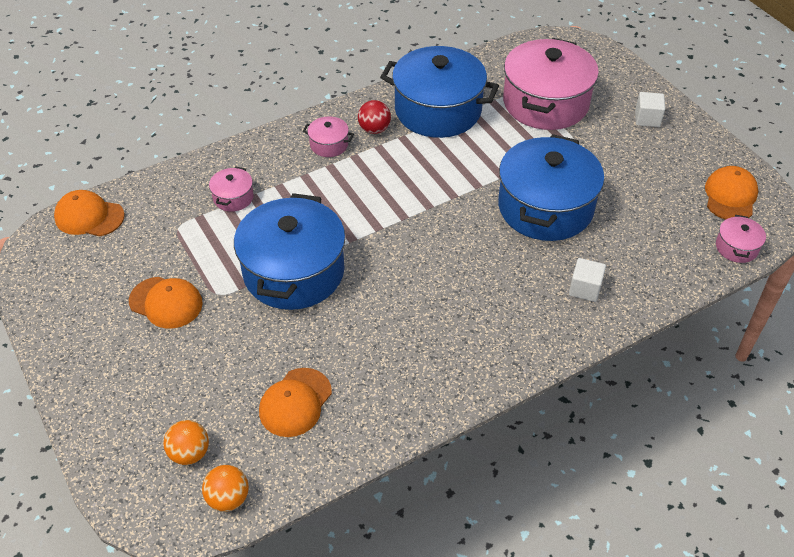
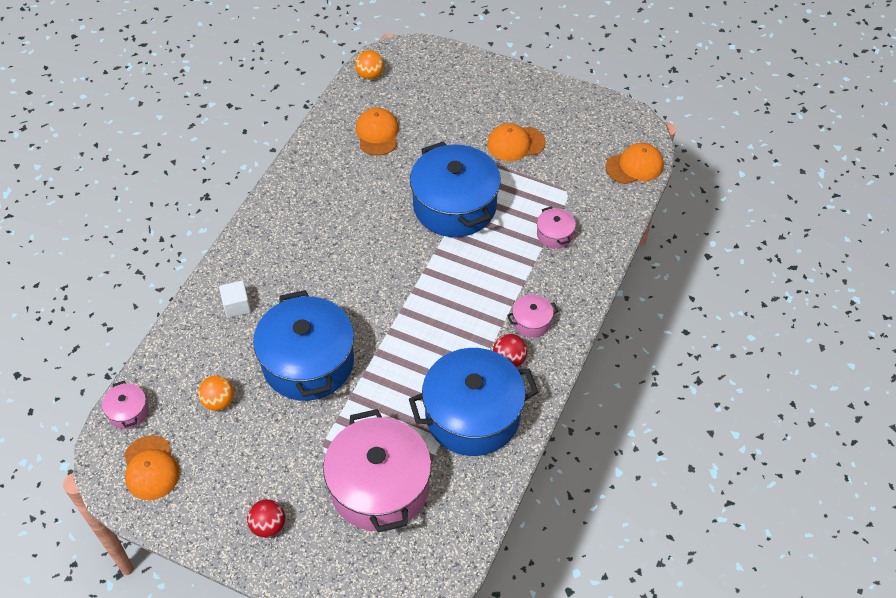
camera: 145 degrees right, 5 degrees up
(189, 453) = (412, 82): orange ball -> orange ball (218, 401)
(647, 119) = (268, 526): white cube -> red ball

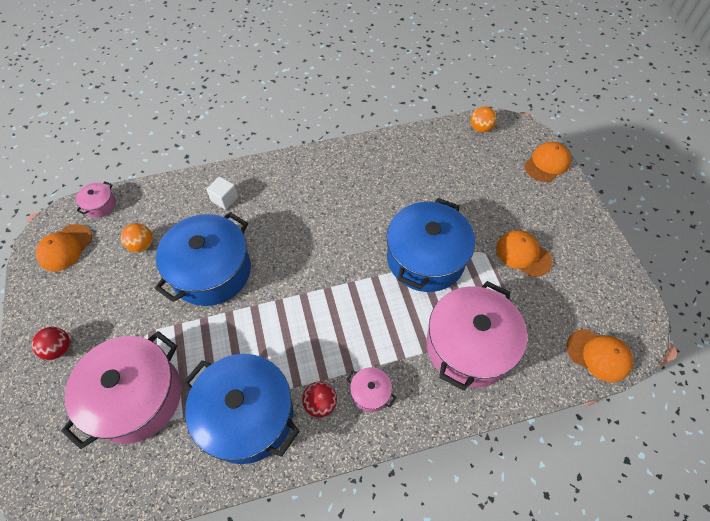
camera: 50 degrees right, 5 degrees up
(377, 133) = (437, 168): orange cap -> orange cap (547, 163)
(554, 234) = (468, 346): pink pot -> pink pot, size x2.34

